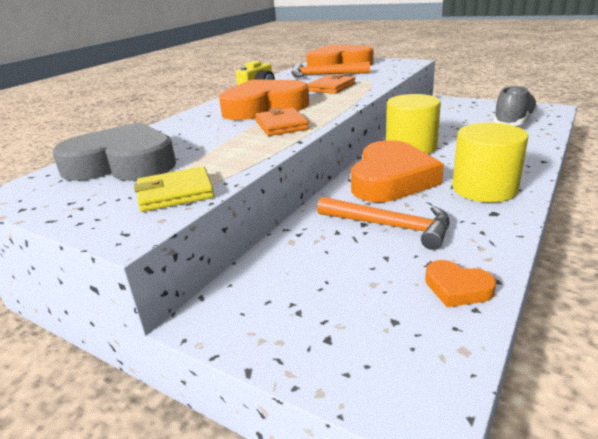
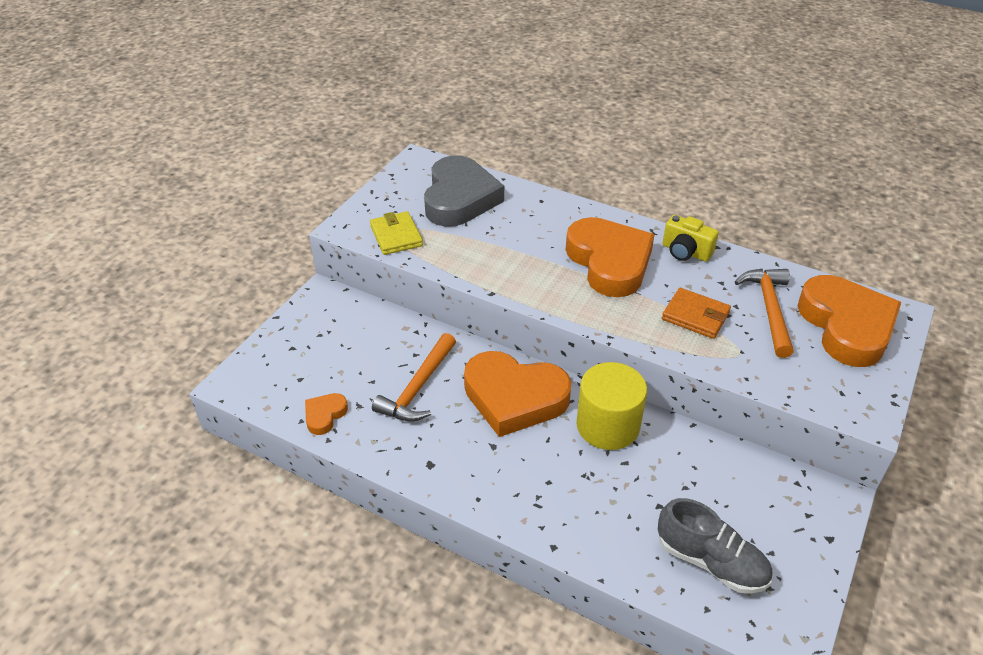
camera: 85 degrees right, 15 degrees up
(281, 125) = (541, 279): orange wallet -> none
(484, 189) = (482, 469): yellow cylinder -> none

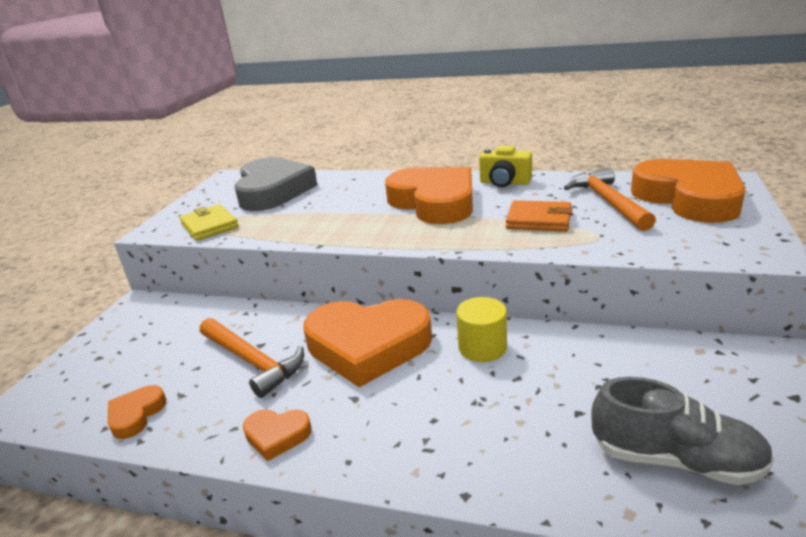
camera: 10 degrees left, 15 degrees down
(417, 388) = (252, 362): orange hammer -> orange hammer turned 60 degrees counterclockwise
(429, 463) = (277, 436): none -> orange heart
(608, 425) = (482, 347): yellow cylinder -> yellow cylinder, size x0.64

